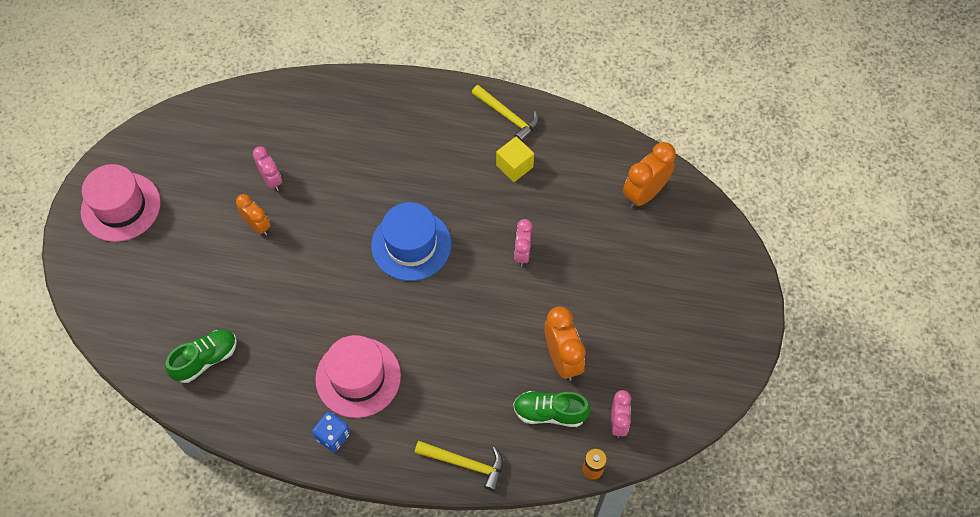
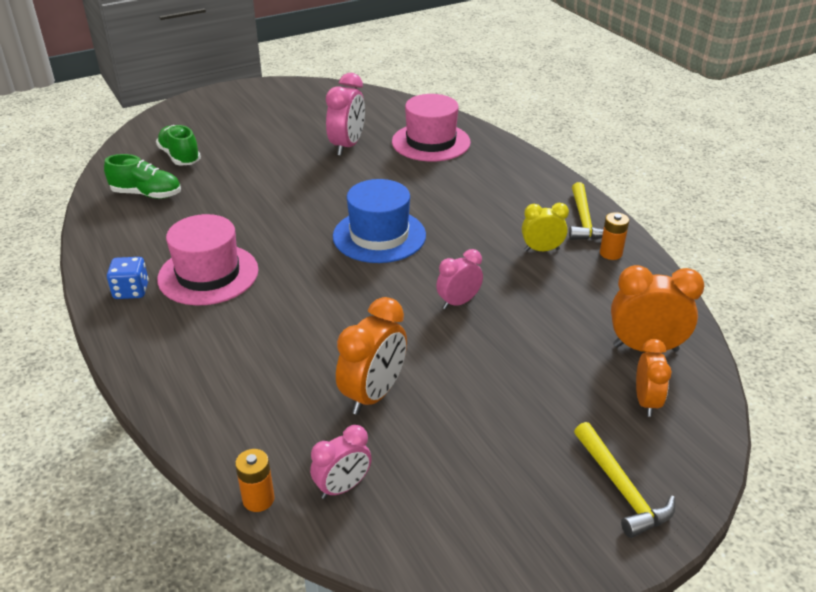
camera: 50 degrees right, 25 degrees down
(121, 207) = (242, 104): pink hat -> pink hat (431, 142)
(257, 226) = (298, 159): orange clock -> orange clock (646, 402)
(272, 180) = (347, 146): pink clock -> pink clock, size x1.57
(465, 464) = (174, 390): yellow hammer -> yellow hammer (621, 489)
(514, 166) = (541, 250): yellow cube -> yellow clock
(549, 413) = (297, 421): green shoe -> green shoe (180, 157)
(552, 133) = (610, 253): none -> orange battery

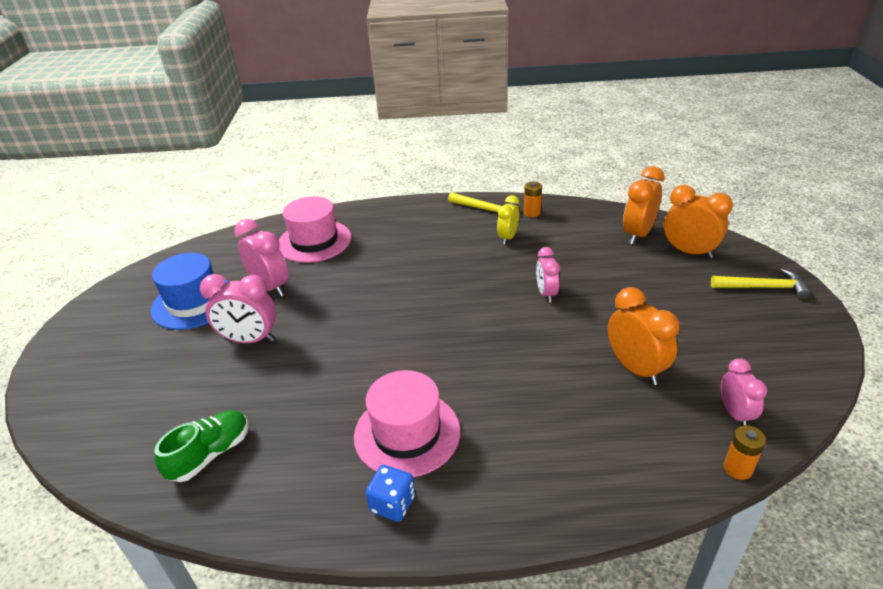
camera: 60 degrees left, 0 degrees up
(180, 157) = (159, 409): green shoe -> none
(274, 163) = (250, 340): none -> pink clock
(379, 236) = (429, 308): blue hat -> blue hat (194, 302)
(646, 402) = (689, 252): orange clock -> orange clock, size x1.57

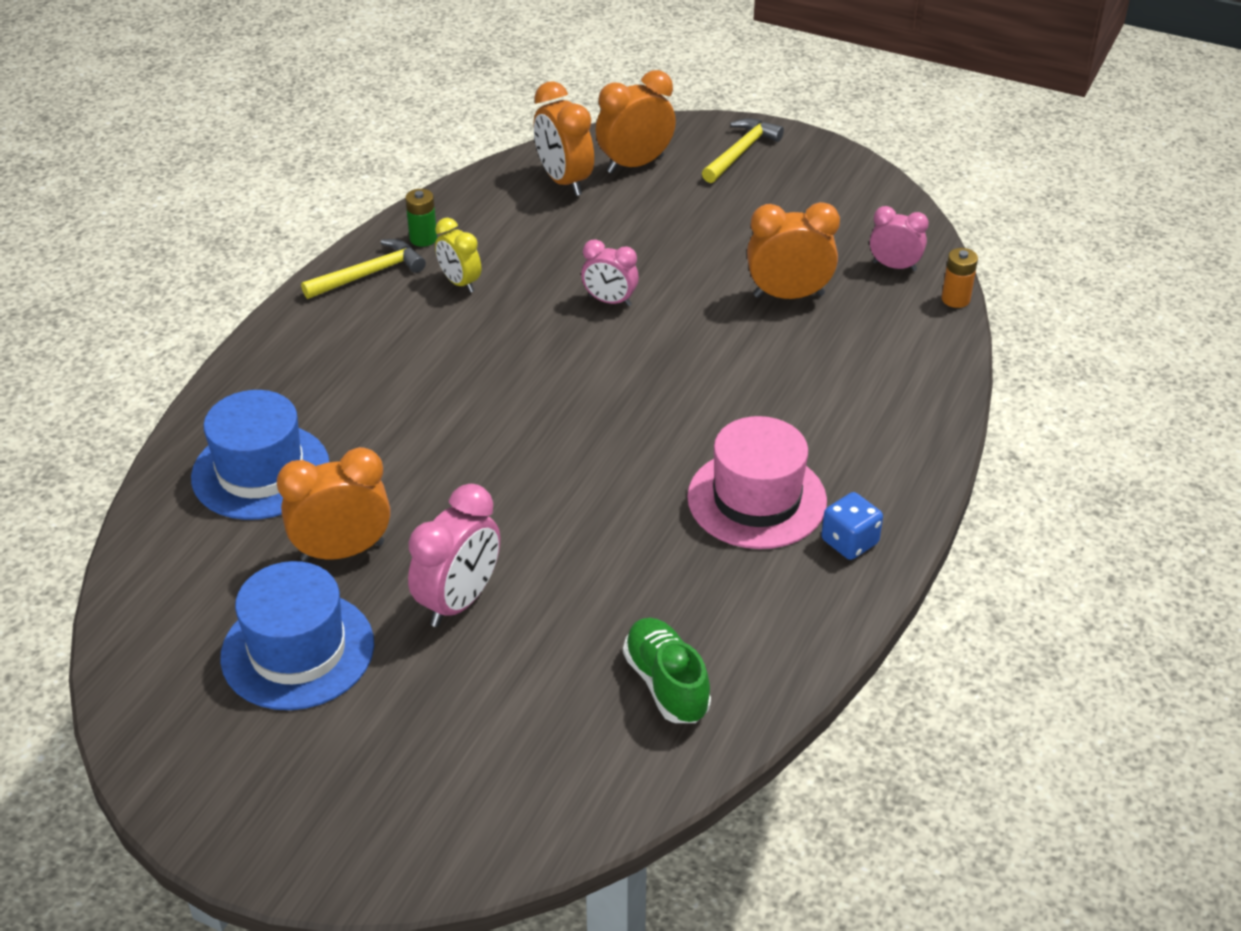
camera: 65 degrees left, 5 degrees up
(270, 287) = (342, 551): pink clock -> orange clock
(314, 241) = (261, 471): pink hat -> blue hat
(532, 213) = (423, 238): orange battery -> green battery

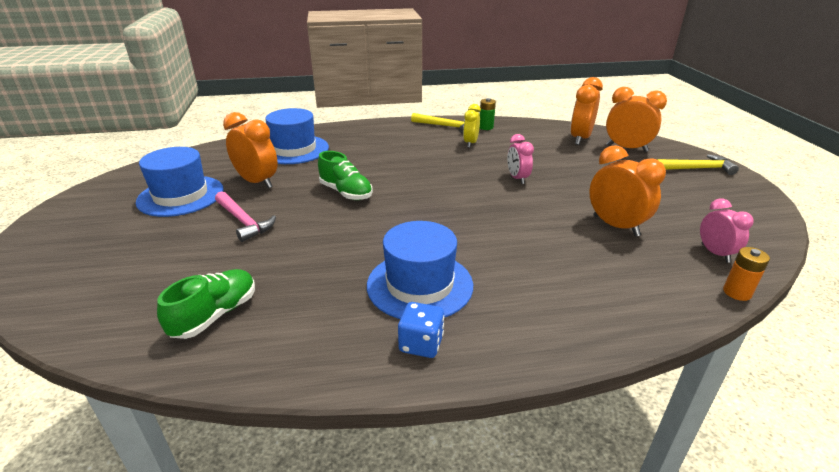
camera: 55 degrees right, 10 degrees down
(459, 601) = (243, 221): pink clock -> pink hammer
(480, 471) = (346, 193): none -> green shoe
(757, 499) = (419, 285): pink hat -> blue hat

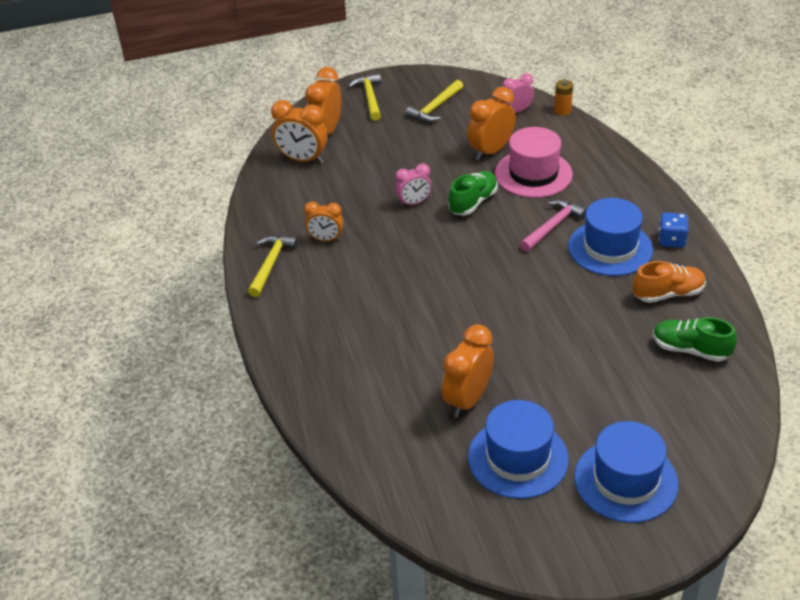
camera: 95 degrees left, 10 degrees up
(243, 221) = (555, 381): pink hammer -> pink hammer (553, 226)
(294, 150) = (367, 394): blue hat -> blue hat (625, 480)
(317, 317) = (668, 294): none -> orange shoe
(346, 193) = (474, 319): green shoe -> green shoe (473, 202)
(470, 143) = (326, 239): yellow clock -> orange clock
(486, 127) = (272, 230): green battery -> none
(573, 249) = (533, 174): none -> pink hat
(695, 200) = (435, 108): none -> yellow hammer

